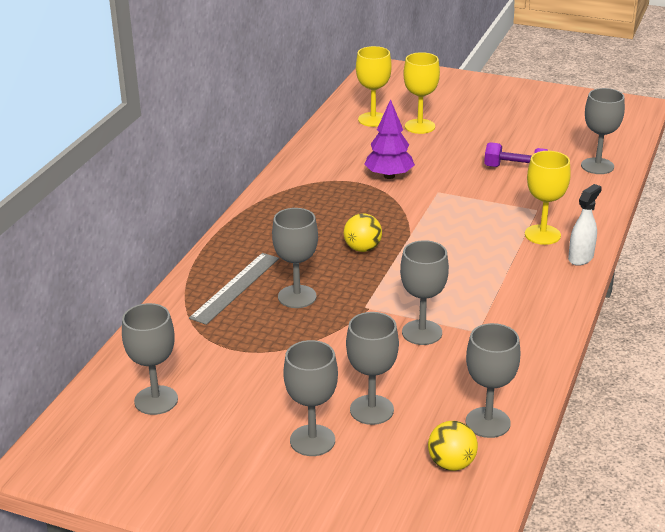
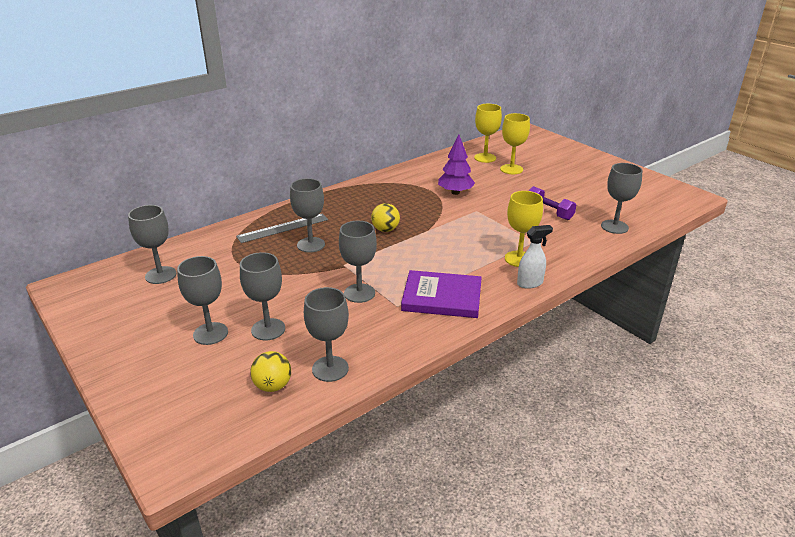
camera: 30 degrees right, 0 degrees up
(512, 305) = (442, 297): none -> purple book

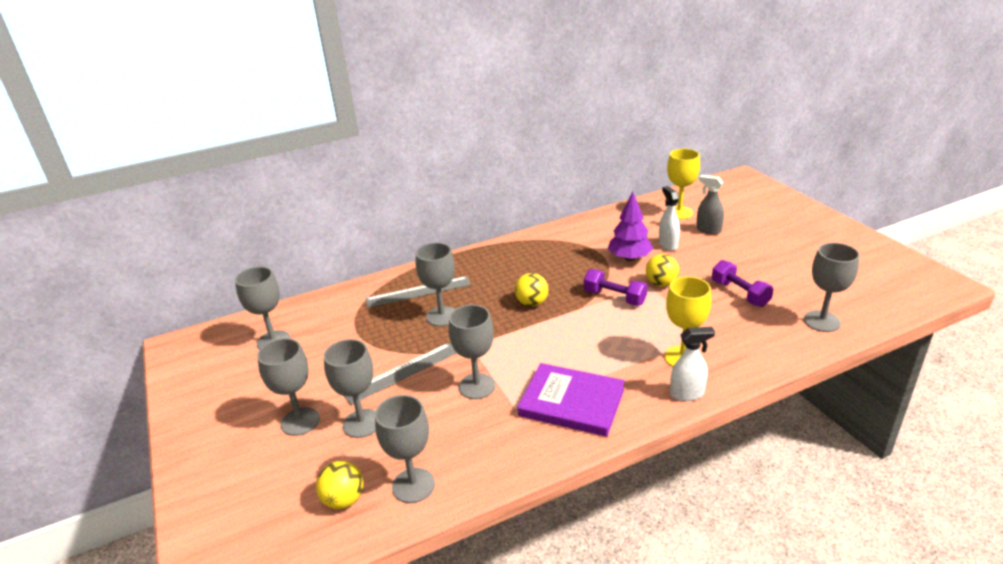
camera: 15 degrees right, 0 degrees up
(290, 289) = (402, 372): none -> grey ruler
(452, 221) = (614, 297): none -> purple dumbbell
(483, 181) = (668, 244): none -> white spray bottle
(486, 209) = (661, 284): none -> yellow ball
(511, 169) = (708, 230): yellow goblet -> grey spray bottle

